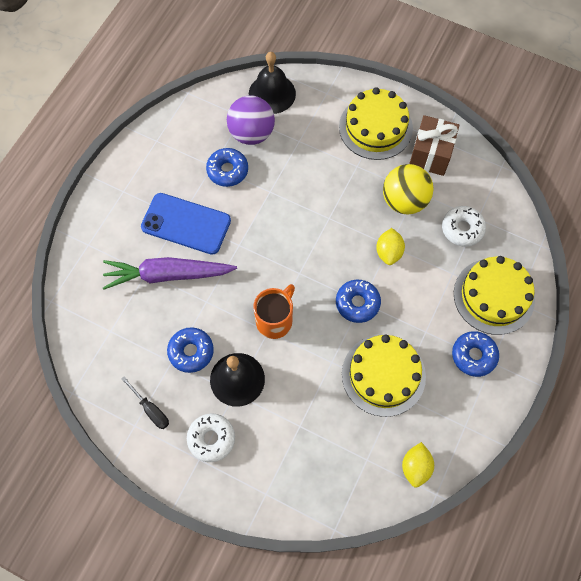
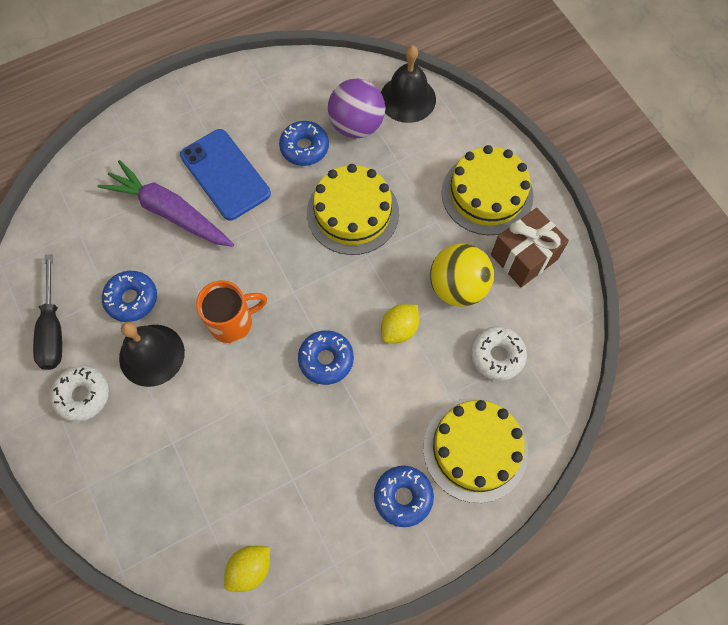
camera: 35 degrees right, 0 degrees up
(151, 409) = (53, 329): black screwdriver -> black screwdriver, size x1.55
(383, 375) = (294, 450): yellow cake -> yellow cake (352, 213)

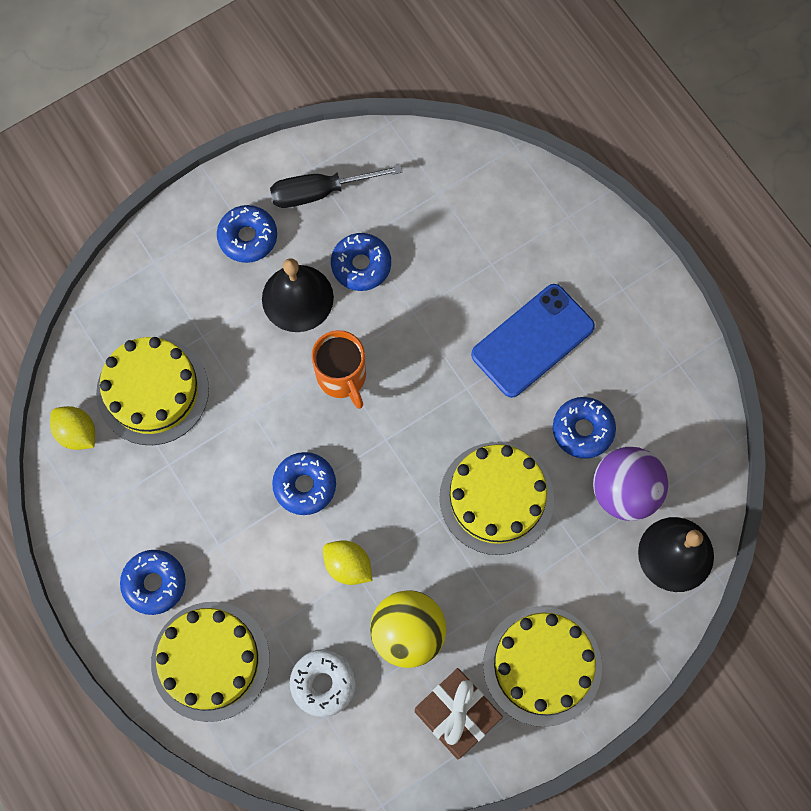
camera: 85 degrees right, 5 degrees up
(83, 395) = (248, 237): white donut -> blue donut
(169, 212) = (474, 286): purple carrot -> none
(219, 492) = (152, 391): none -> yellow cake

